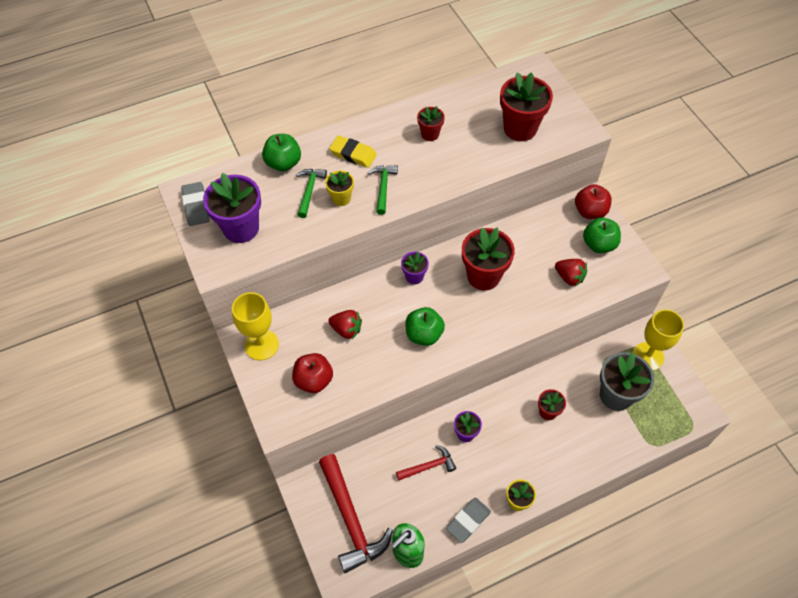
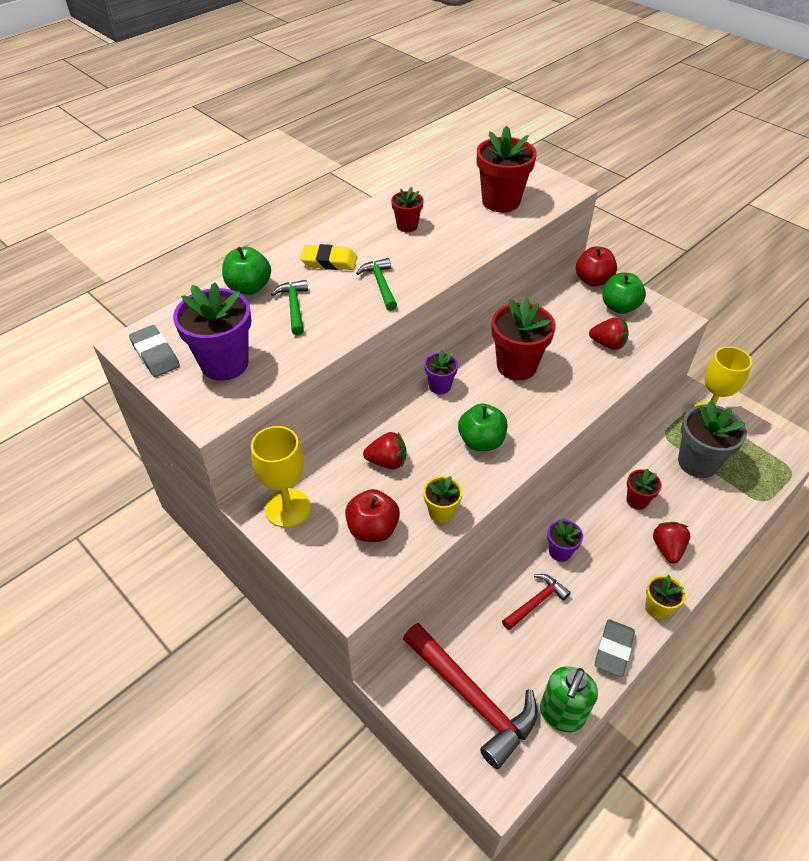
camera: 20 degrees left, 10 degrees down
(341, 198) = (336, 305): yellow flower pot -> yellow flower pot (441, 512)
(551, 458) = (667, 548): none -> red strawberry

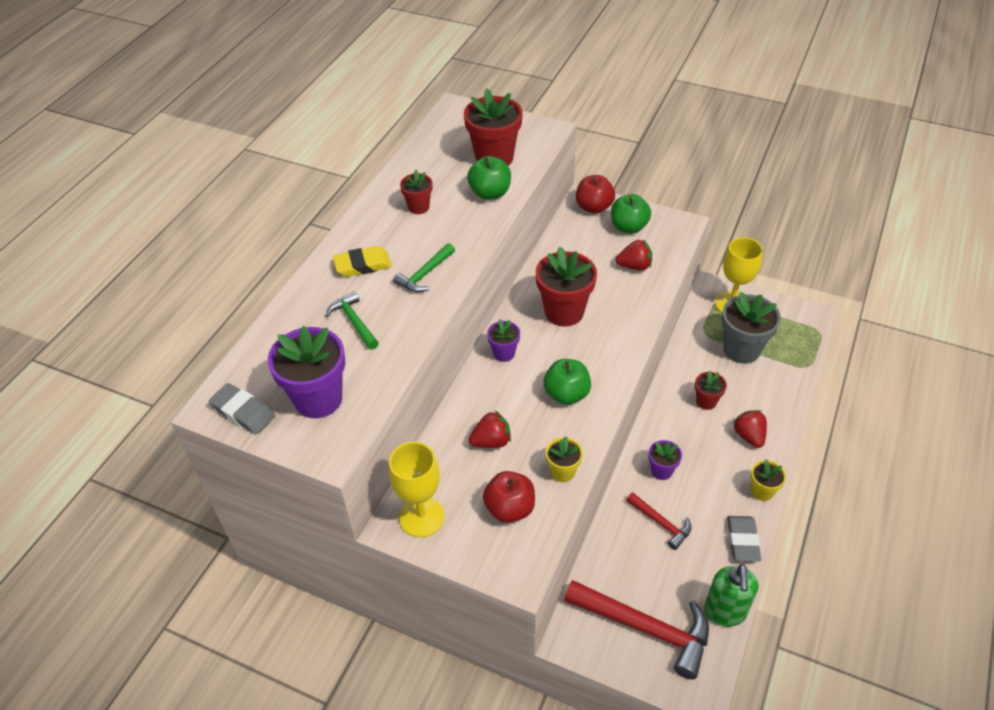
camera: 20 degrees left, 0 degrees up
(249, 287) = (298, 315): green apple -> green apple (490, 193)
(380, 284) = (425, 274): green hammer -> green hammer turned 105 degrees counterclockwise
(536, 602) = (661, 523): red hammer -> red hammer turned 105 degrees clockwise

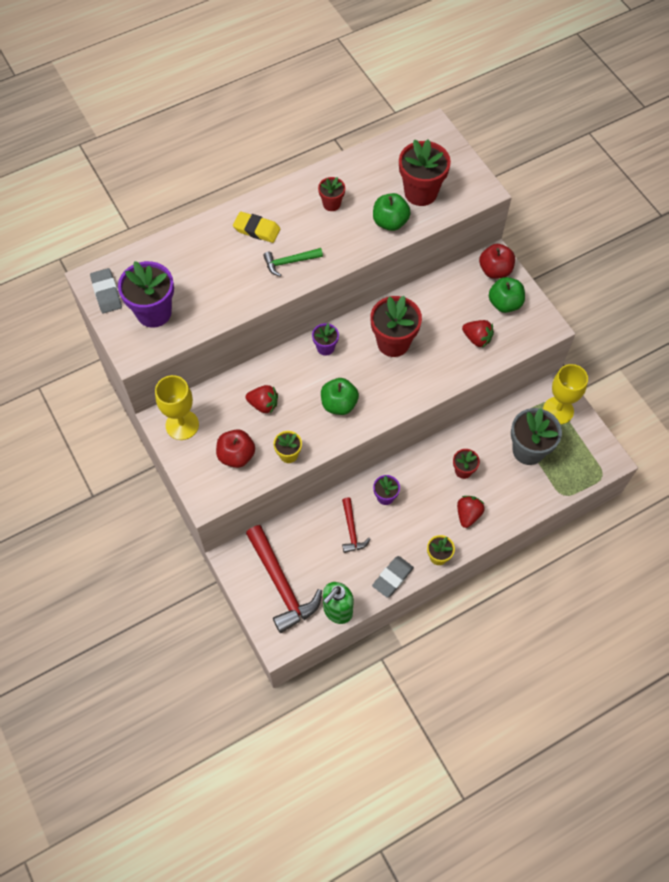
camera: 35 degrees right, 15 degrees up
(354, 321) = (217, 270): green hammer -> none

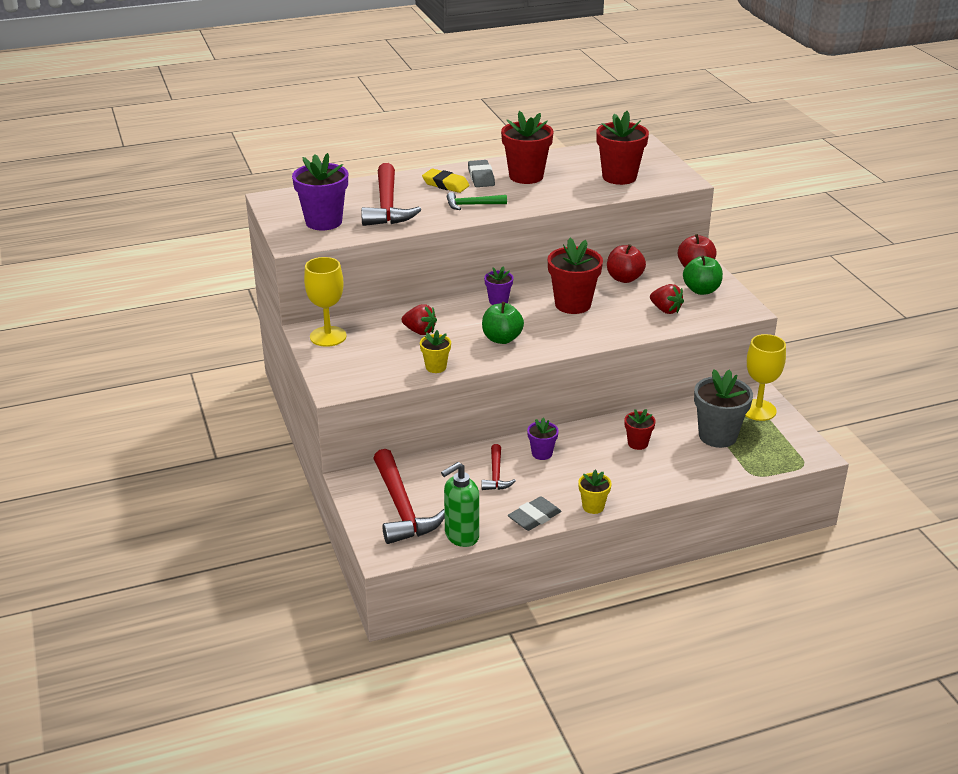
camera: 10 degrees right, 30 degrees down
(106, 293) = (281, 207): grey eraser -> grey eraser (481, 177)
(209, 276) = (387, 206): none -> red hammer
(236, 455) = (378, 362): red apple -> red apple (624, 278)
(331, 204) = (526, 176): red flower pot -> red flower pot, size x1.87
(390, 222) = (583, 191): green apple -> none
(468, 514) = (636, 477): red strawberry -> none

